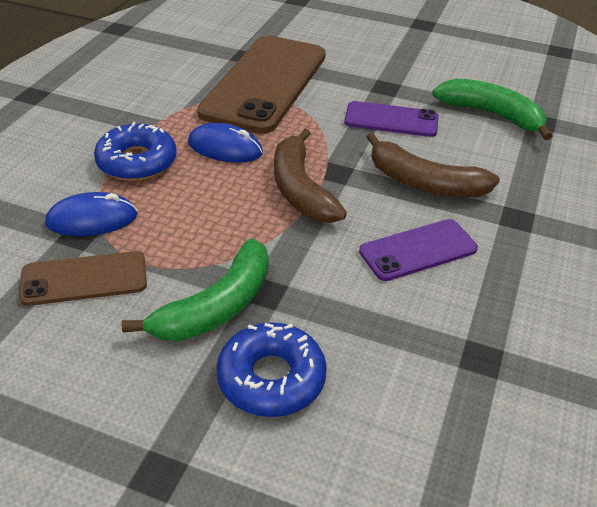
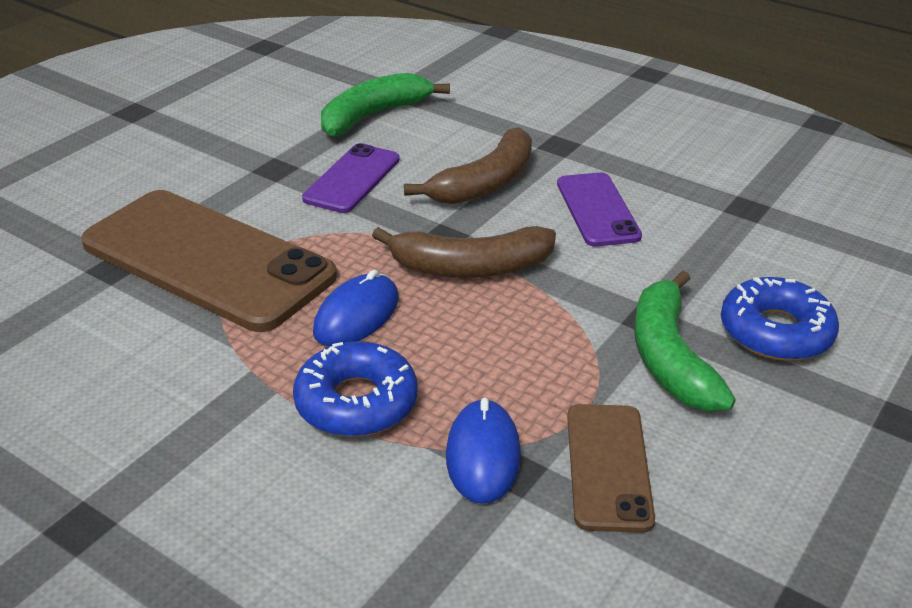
camera: 75 degrees left, 5 degrees down
(216, 306) = (669, 357): green banana -> green banana turned 150 degrees counterclockwise

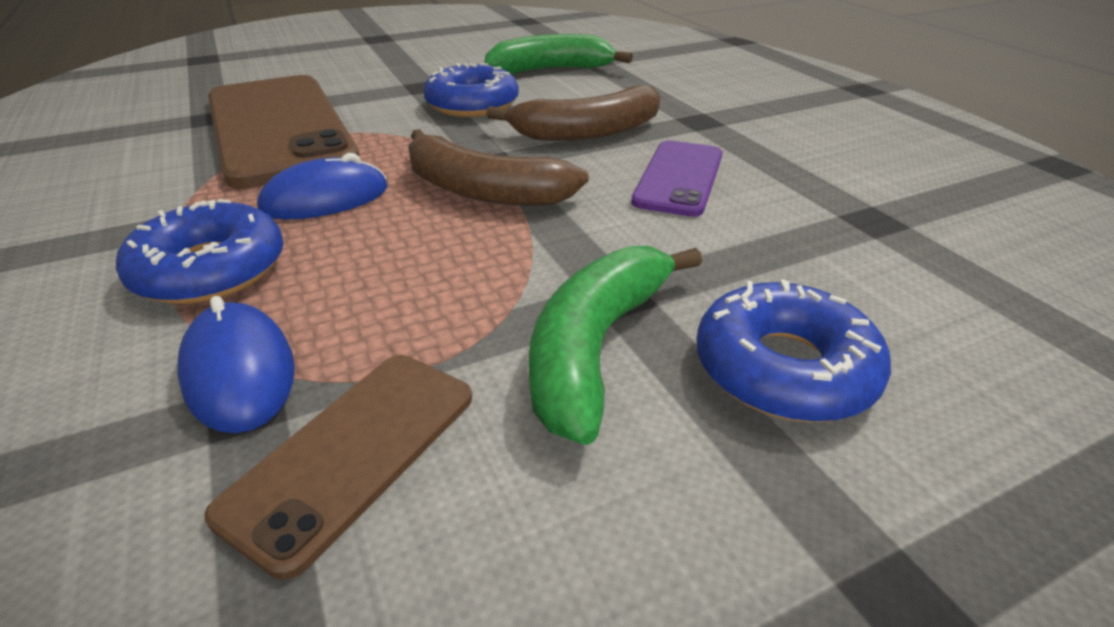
camera: 30 degrees right, 0 degrees up
(352, 179) = (472, 104): purple phone -> blue donut
(482, 455) = (239, 372): blue mouse -> blue mouse turned 60 degrees counterclockwise

